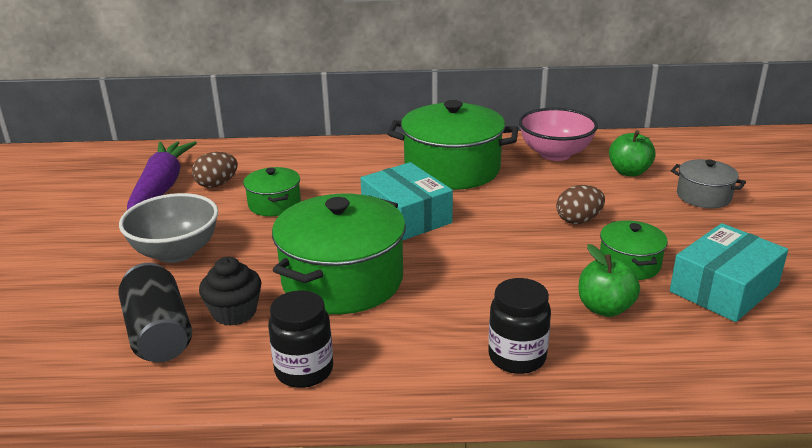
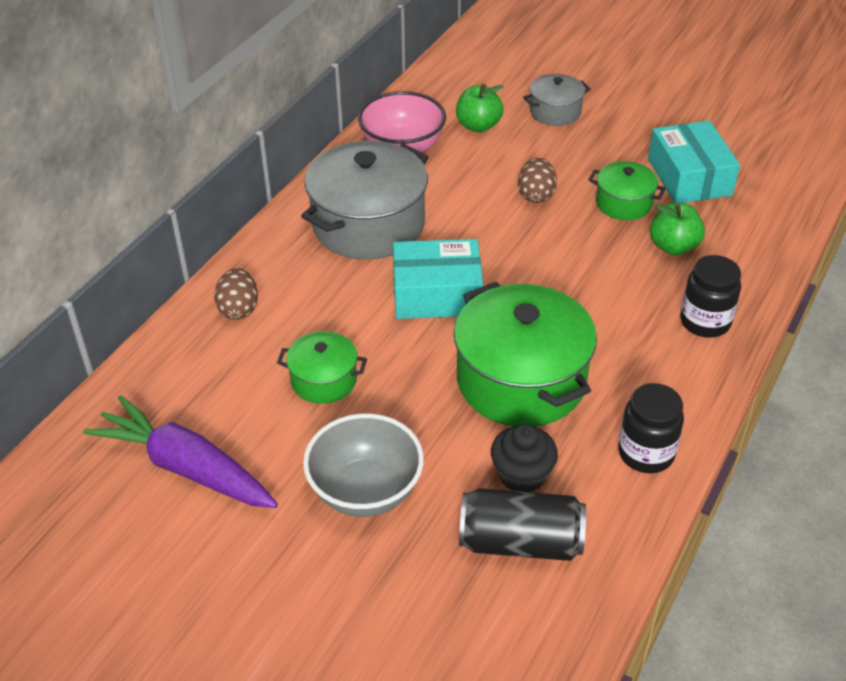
camera: 60 degrees left, 15 degrees up
(217, 184) = (227, 414): brown egg -> brown egg (238, 309)
(452, 169) = (368, 225): green pot -> grey pot

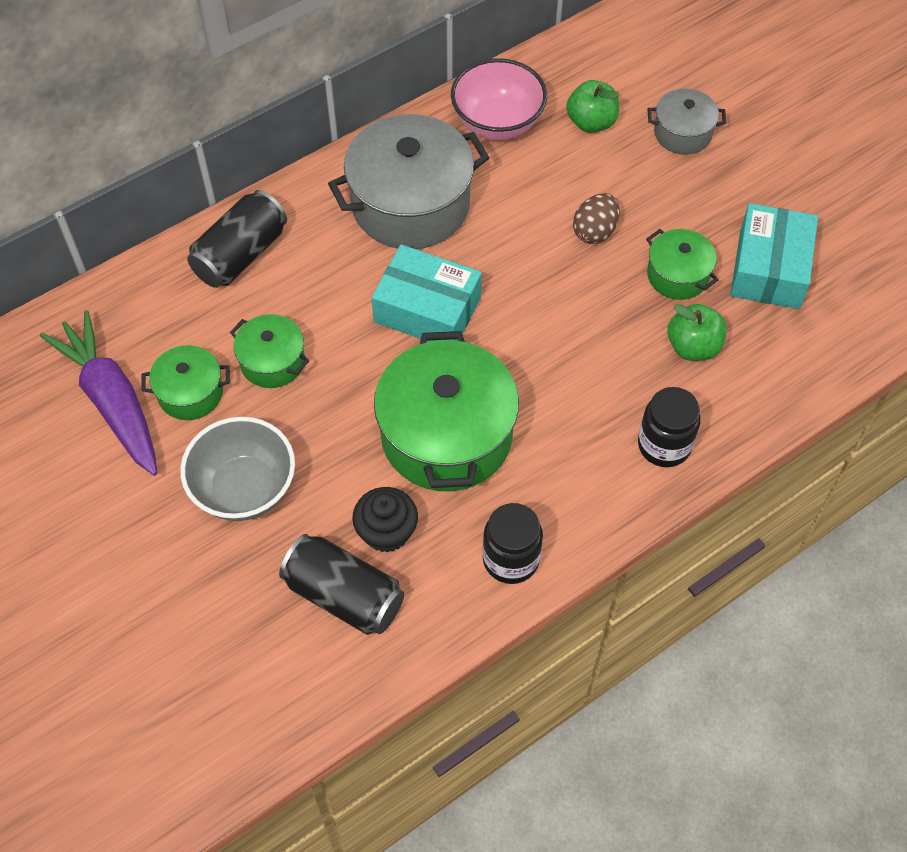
camera: 25 degrees right, 15 degrees up
(238, 309) = (240, 254): brown egg -> black can
(261, 433) = (190, 393): none -> green pot

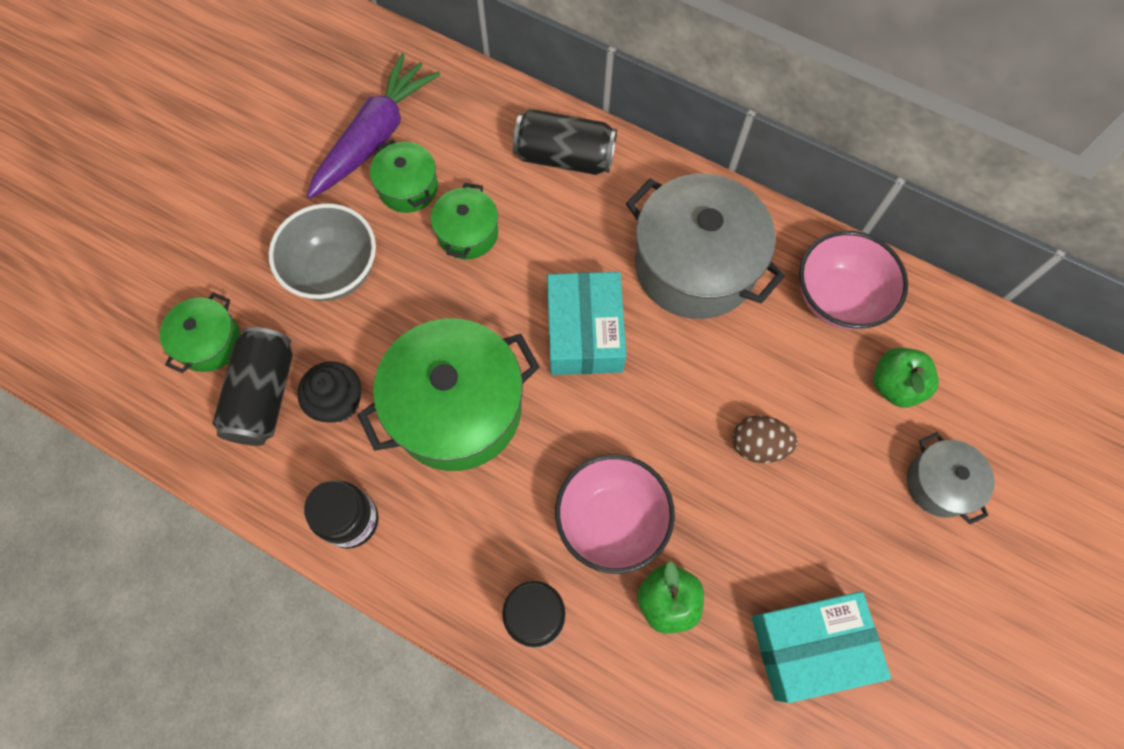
camera: 65 degrees right, 10 degrees up
(608, 358) = (611, 521): none -> pink bowl
(677, 275) = (749, 550): green pot -> green pot (209, 342)

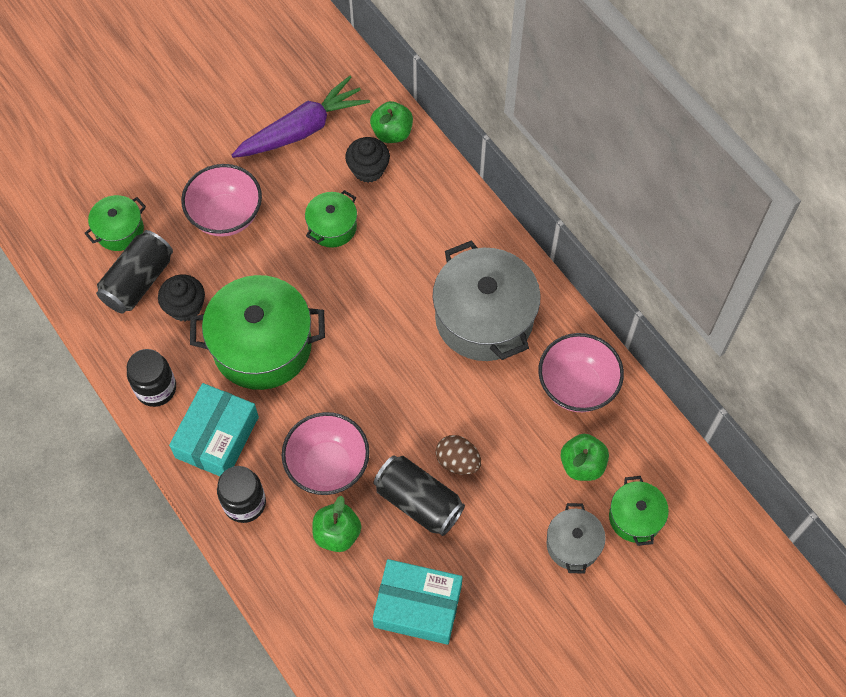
camera: 25 degrees right, 5 degrees down
(334, 271) = (226, 216): grey bowl -> pink bowl
(408, 187) = (307, 176): green pot -> green pot (635, 517)
(475, 151) = (368, 169): none -> black cupcake
(480, 101) = (392, 133): none -> green apple
(564, 157) = (432, 199): black can -> black can (418, 501)
(584, 332) = (378, 332): turquoise box -> turquoise box (217, 437)

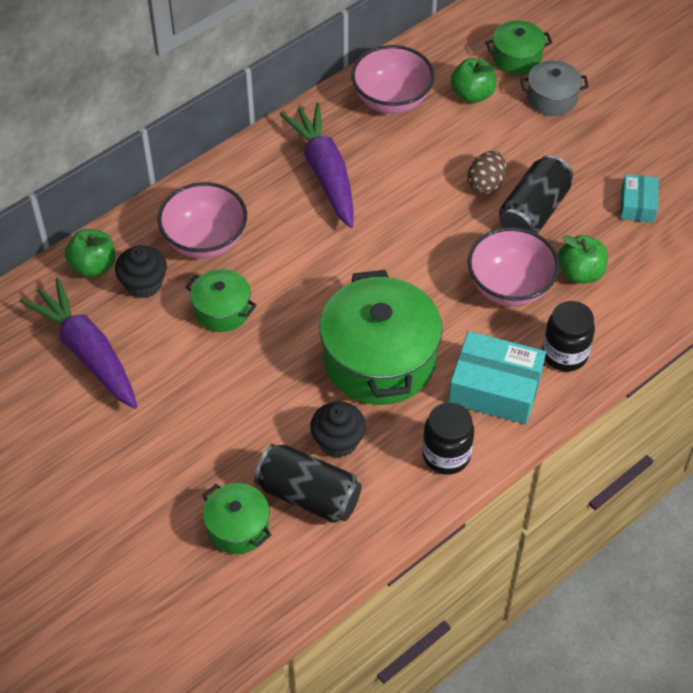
camera: 95 degrees left, 10 degrees down
(226, 216) = (212, 415): pink bowl -> pink bowl (205, 241)
(418, 606) = (637, 205): turquoise box -> turquoise box, size x0.57
(484, 318) = (325, 173): grey pot -> purple carrot

